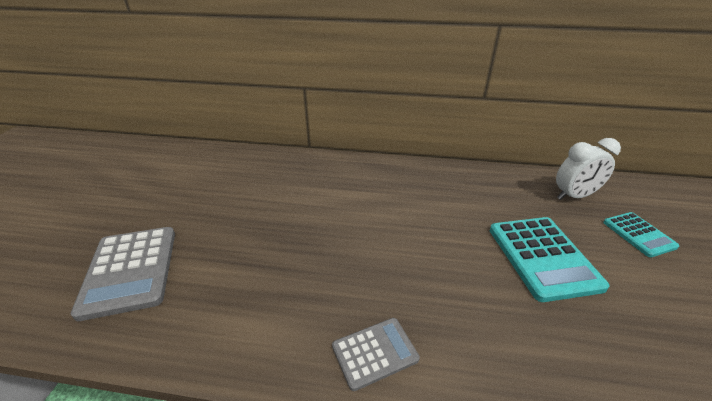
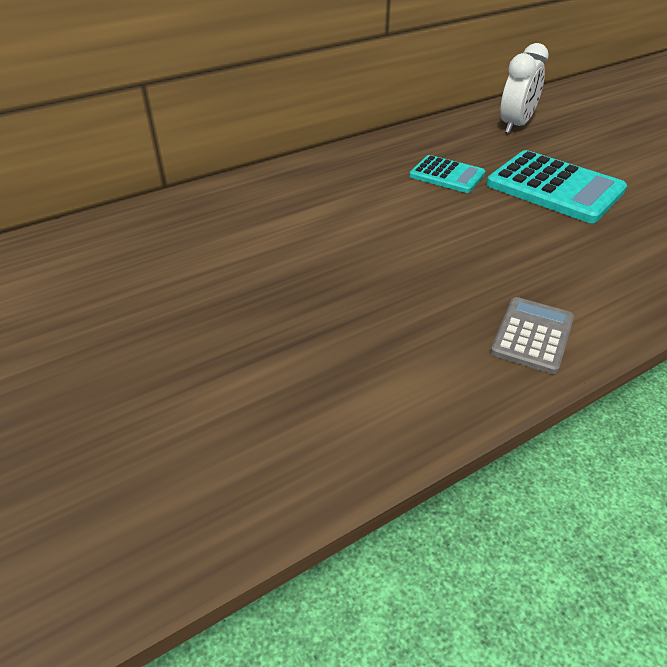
camera: 40 degrees left, 5 degrees up
(130, 270) = (139, 444): grey calculator -> none
(639, 234) = (595, 137): turquoise calculator -> turquoise calculator (447, 175)

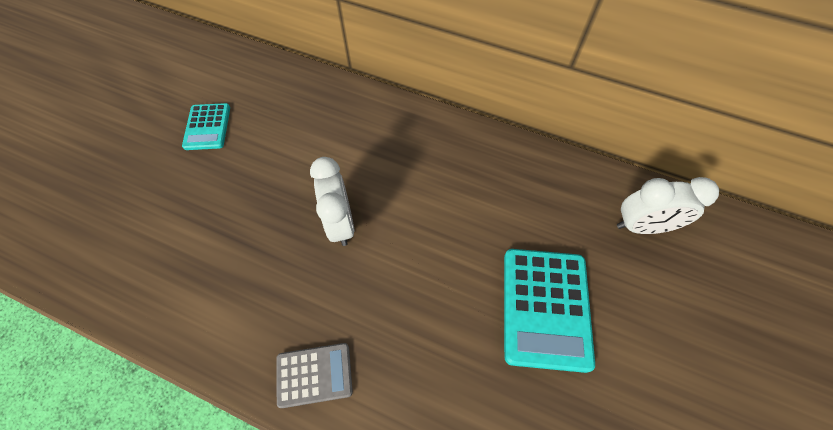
camera: 55 degrees right, 20 degrees up
(363, 257) = (341, 223): none -> white clock
(447, 175) = (498, 217): turquoise calculator -> turquoise calculator (207, 127)

